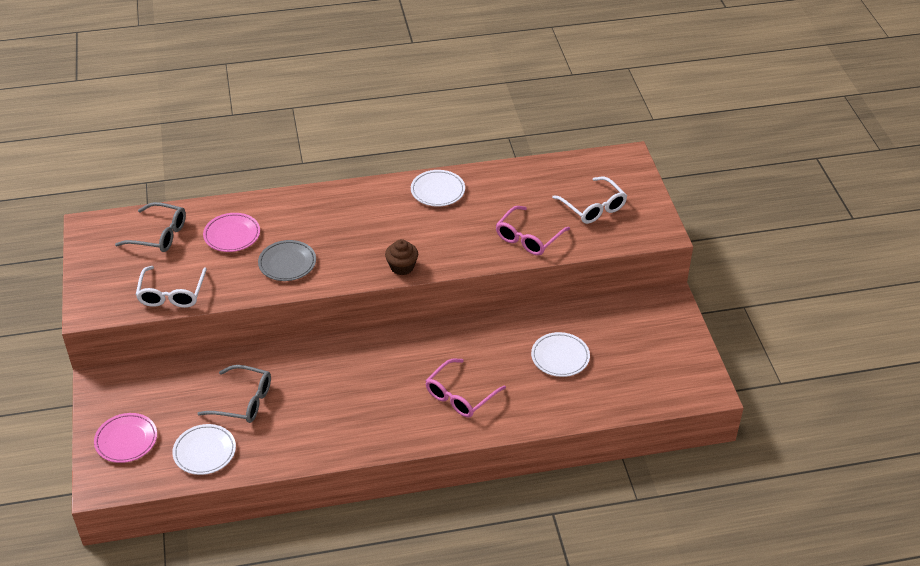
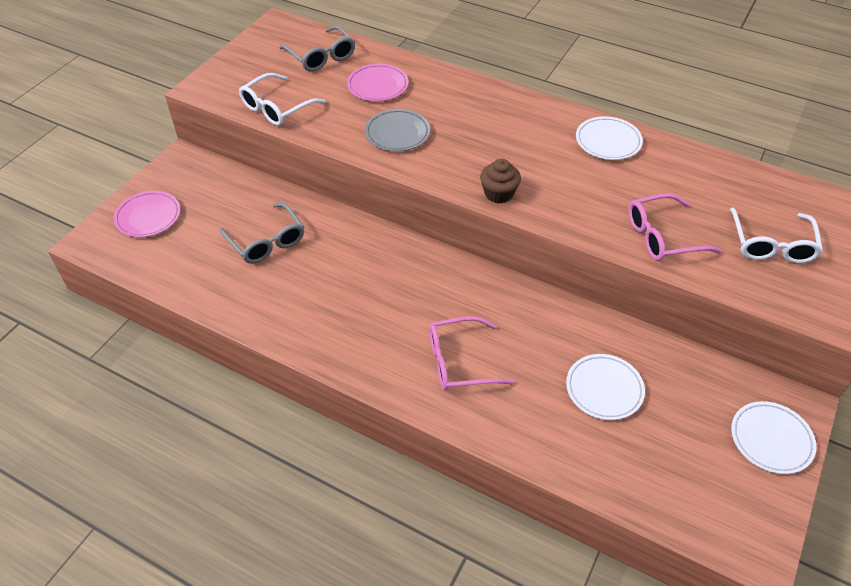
camera: 40 degrees right, 5 degrees up
(204, 452) = (190, 265): white plate -> white plate (771, 439)

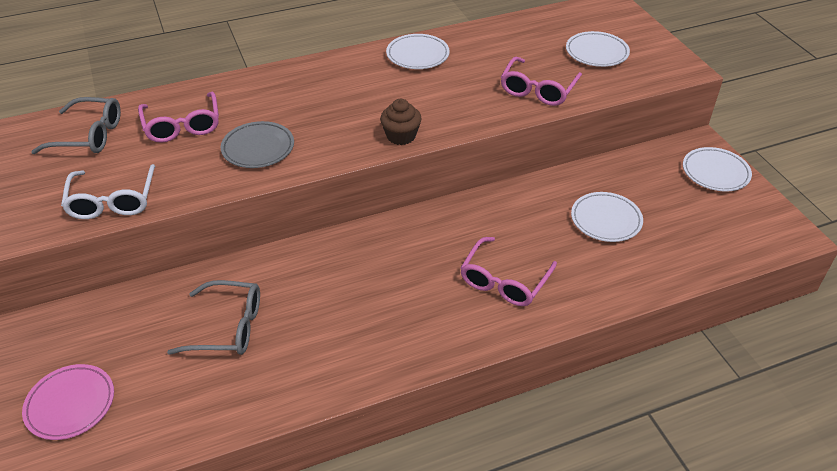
camera: 50 degrees left, 5 degrees down
(377, 86) = (182, 125): pink plate -> pink glasses
(771, 244) = (596, 52): white glasses -> white plate

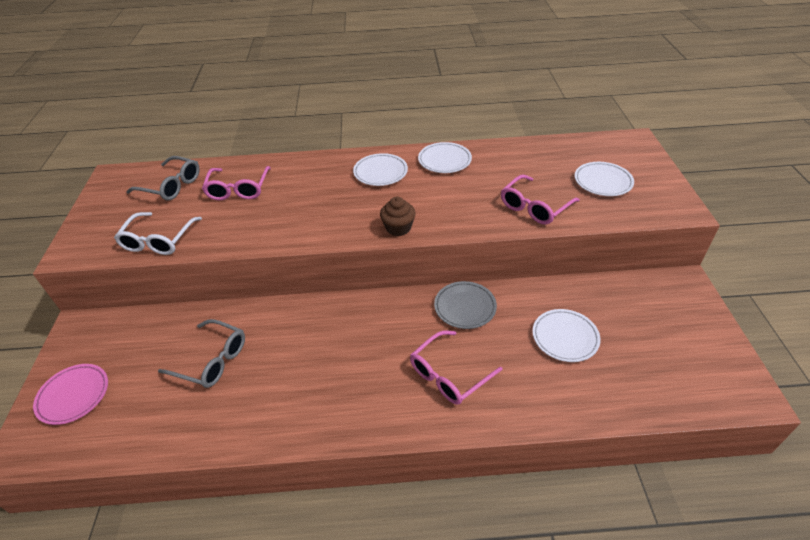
camera: 20 degrees right, 0 degrees up
(258, 148) = (283, 218): grey plate -> grey plate (465, 307)
(715, 172) = (690, 313): white plate -> white plate (380, 172)

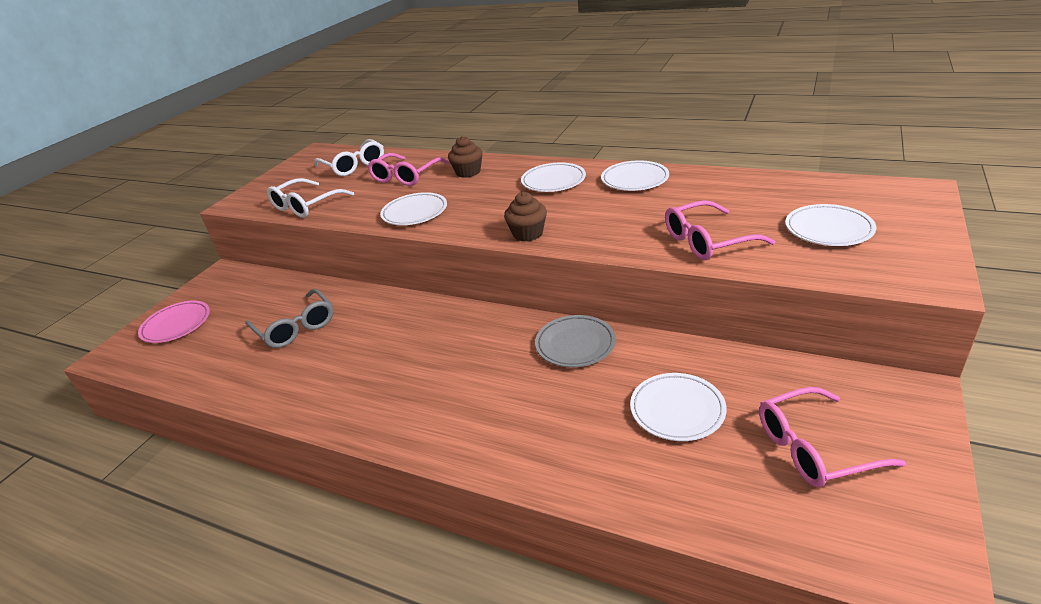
camera: 30 degrees right, 10 degrees down
(171, 185) = (354, 165): grey glasses -> white glasses
(280, 227) = (414, 213): none -> white plate
(296, 175) = (468, 172): none -> brown cupcake
(449, 374) = (504, 407): pink glasses -> pink glasses (814, 448)

